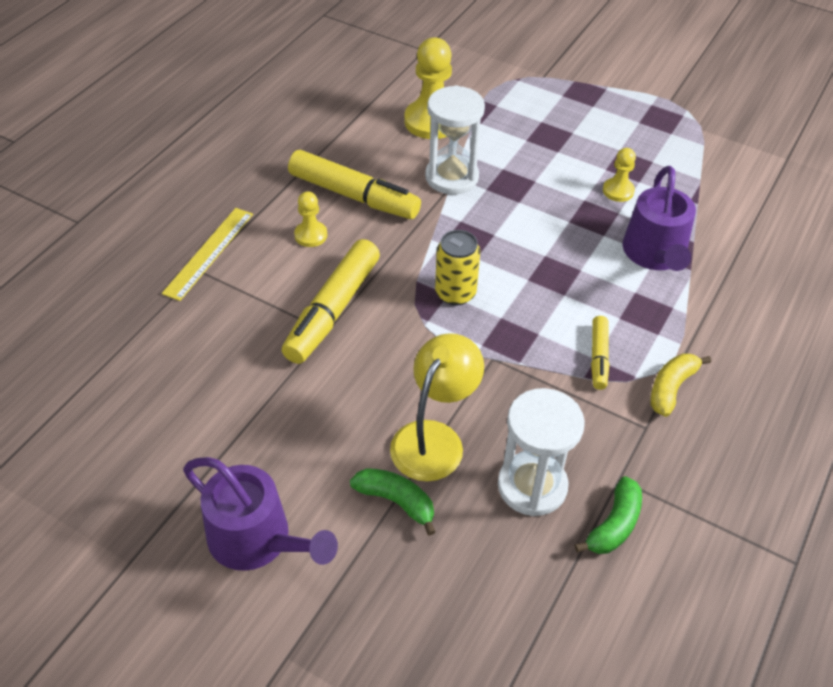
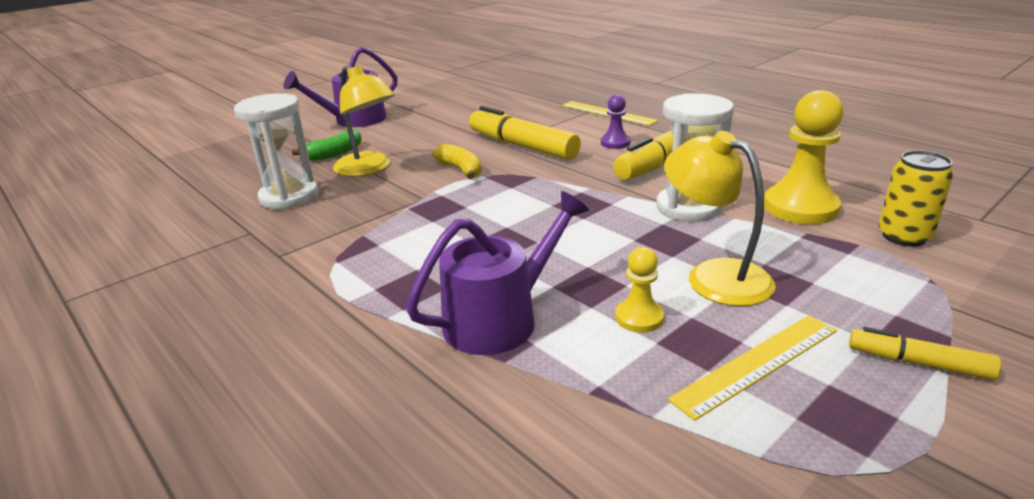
camera: 110 degrees right, 20 degrees down
(311, 235) = (615, 143): yellow pawn -> purple pawn
(455, 293) = (511, 191): yellow can -> yellow can (904, 236)
(552, 161) = (714, 275): none -> yellow lamp
(598, 357) = (378, 247): yellow marker -> yellow marker (918, 363)
(614, 525) = (217, 222): green banana -> none
(636, 145) = (756, 364): none -> yellow ruler
(655, 254) = (499, 319): purple watering can -> purple watering can turned 120 degrees clockwise
(671, 388) = (303, 280): yellow banana -> yellow banana (461, 170)

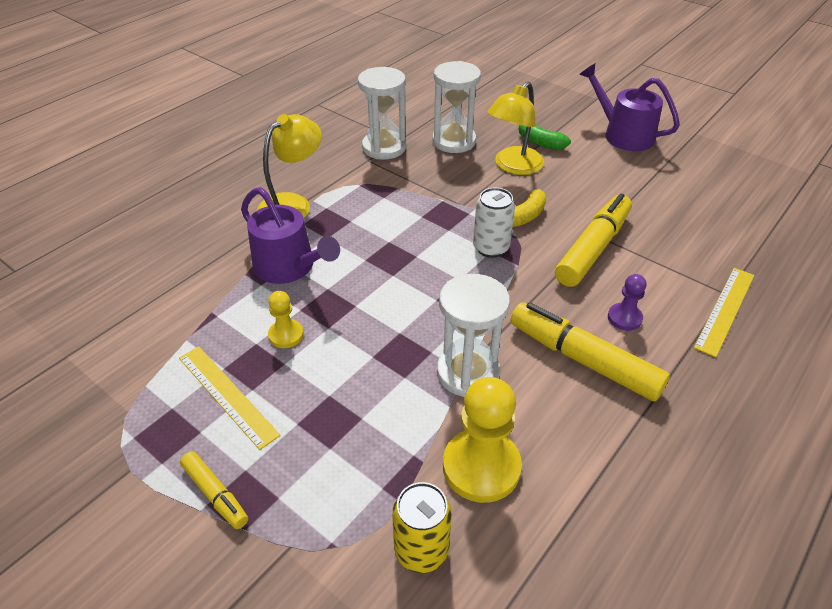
camera: 80 degrees right, 15 degrees up
(259, 243) = (384, 147): none -> white hourglass
(505, 187) = (491, 248): none -> white can
(714, 275) = (342, 382): yellow lamp -> yellow lamp (293, 204)
(918, 363) = (215, 494): yellow marker -> yellow marker turned 120 degrees clockwise

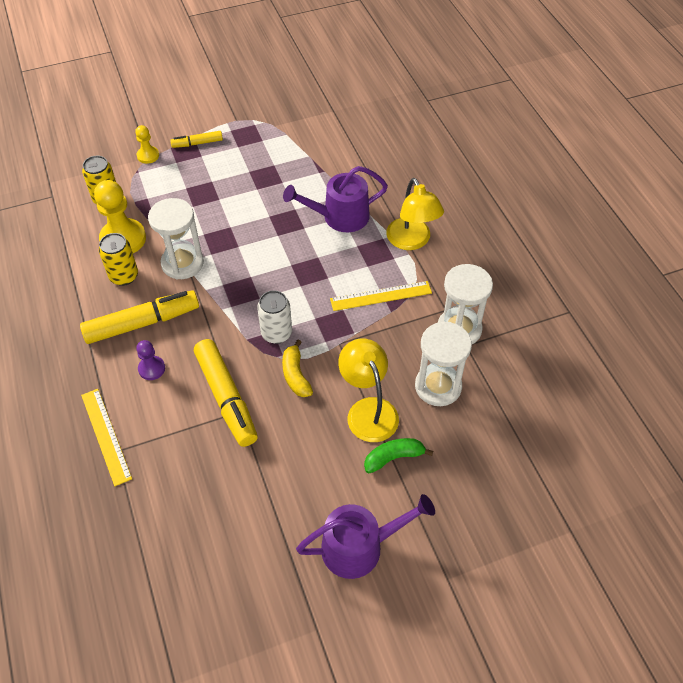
camera: 120 degrees right, 10 degrees up
(227, 395) = (253, 161): yellow ruler -> yellow ruler (381, 296)
(286, 335) = (279, 196): yellow pawn -> yellow pawn (148, 155)
(539, 422) = (124, 276): none -> yellow can

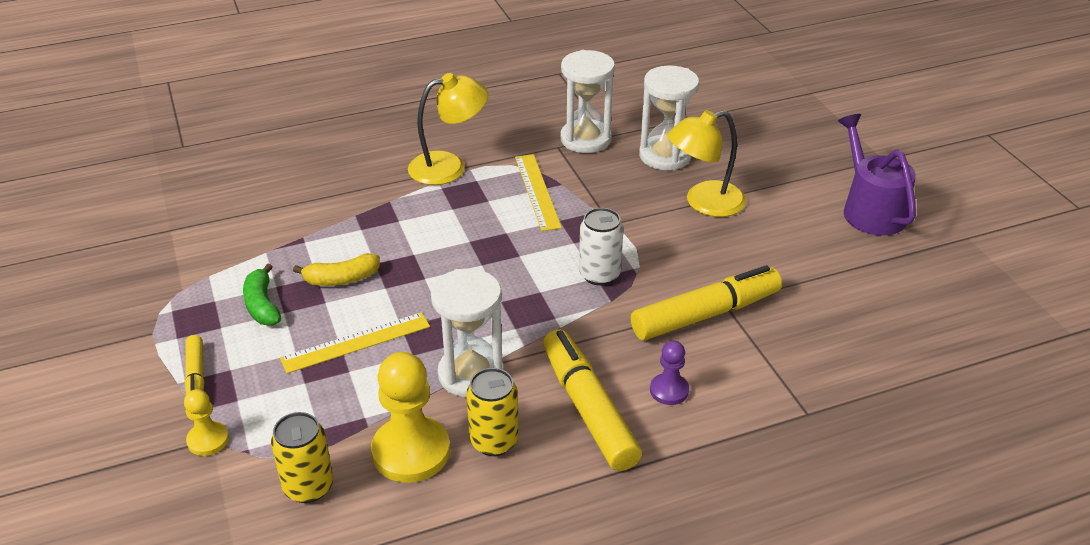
camera: 90 degrees left, 15 degrees down
(106, 436) = (787, 427): yellow ruler -> yellow ruler (356, 342)
(295, 375) = (663, 257): yellow banana -> yellow banana (341, 279)
(340, 217) = (397, 223): purple watering can -> none
(393, 457) = (760, 187): green banana -> green banana (262, 305)

